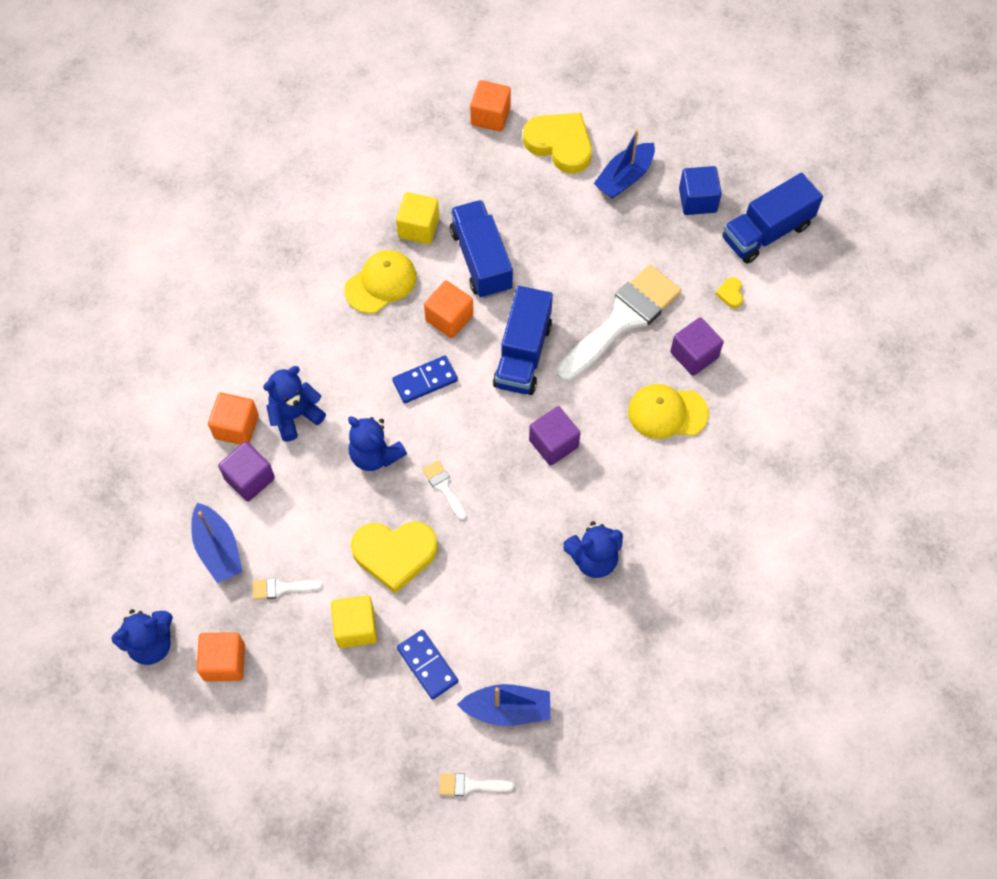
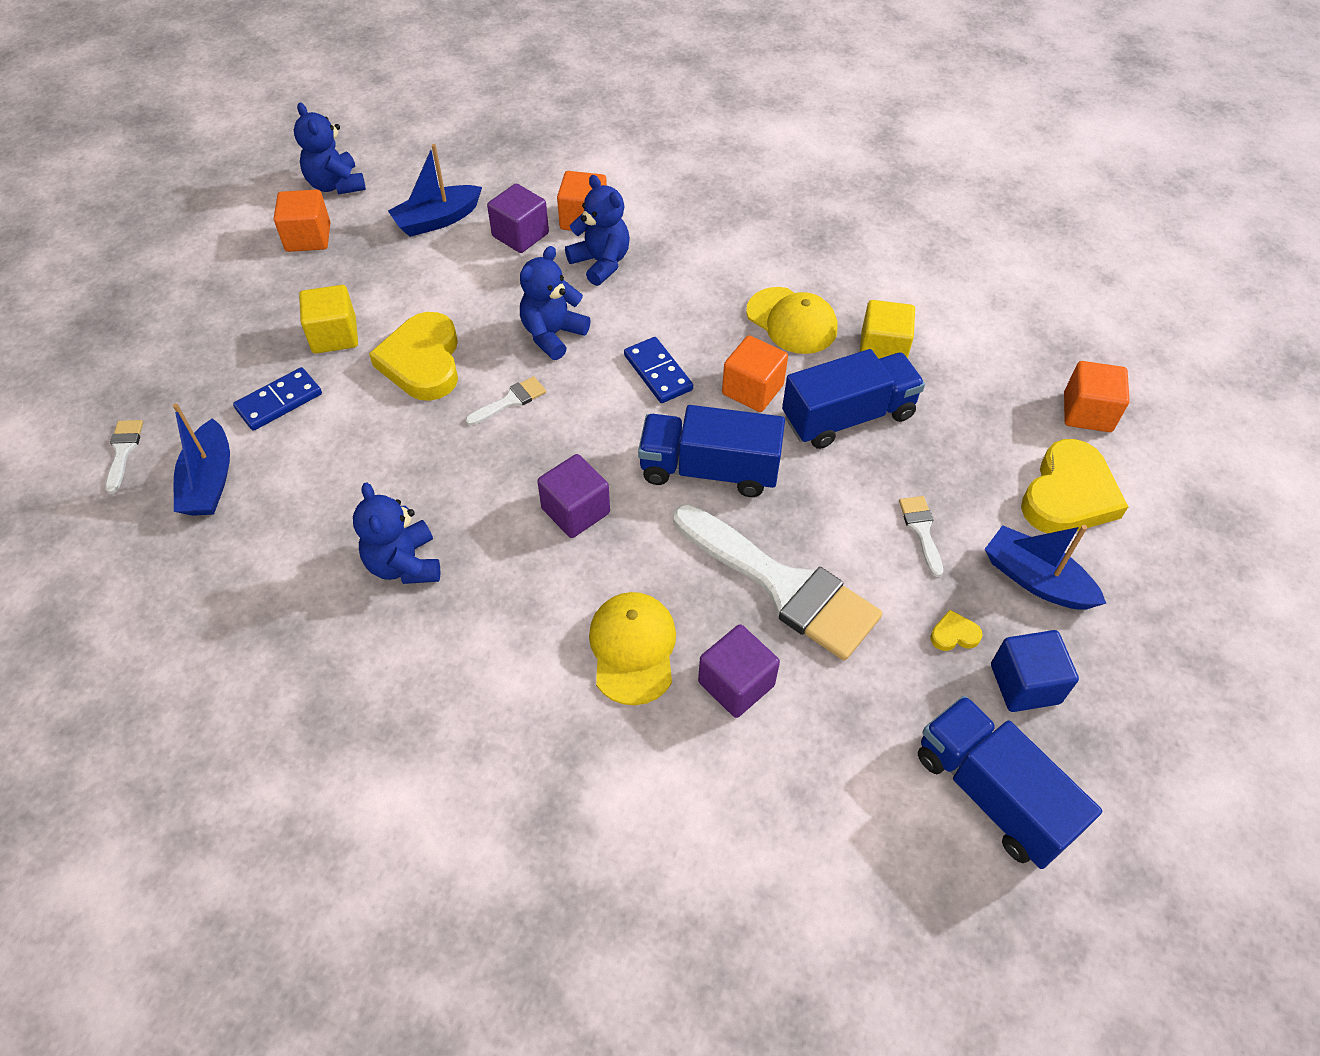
camera: 85 degrees right, 10 degrees down
(281, 588) = (388, 272): white brush -> white brush (921, 530)
(730, 294) = (857, 736): yellow heart -> yellow heart (954, 634)

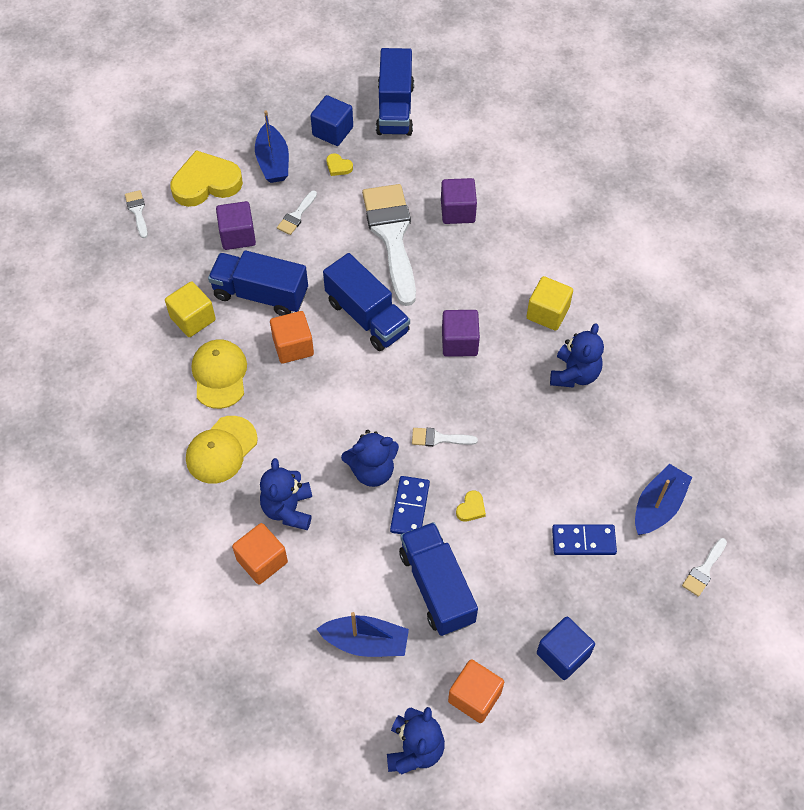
camera: 140 degrees left, 5 degrees up
(243, 305) = (563, 654): none -> blue cube
(334, 335) = (514, 575): yellow cube -> yellow cube (547, 313)
(405, 286) = (437, 587): none -> blue truck
(422, 362) = (471, 508): yellow heart -> yellow heart, size x0.41
(520, 235) = (319, 578): purple cube -> purple cube (237, 236)
(633, 648) = (491, 256): yellow cap -> yellow cap (221, 450)
(658, 372) = (334, 396): blue domino -> blue domino (409, 507)
(1087, 412) = (137, 211): orange cube -> white brush

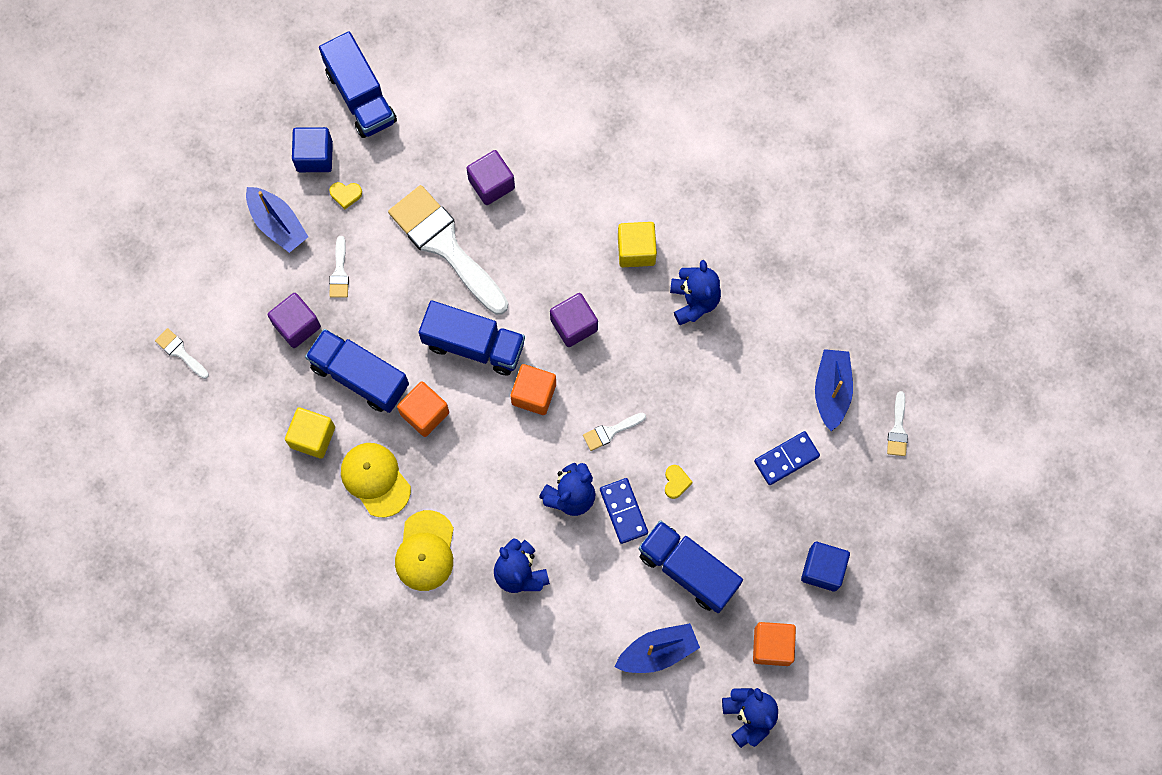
camera: 30 degrees left, 15 degrees up
(206, 183) = (227, 284): yellow heart -> none
(260, 294) = (360, 376): blue truck -> blue truck turned 45 degrees clockwise
(262, 561) = (527, 632): orange cube -> orange cube (534, 394)

